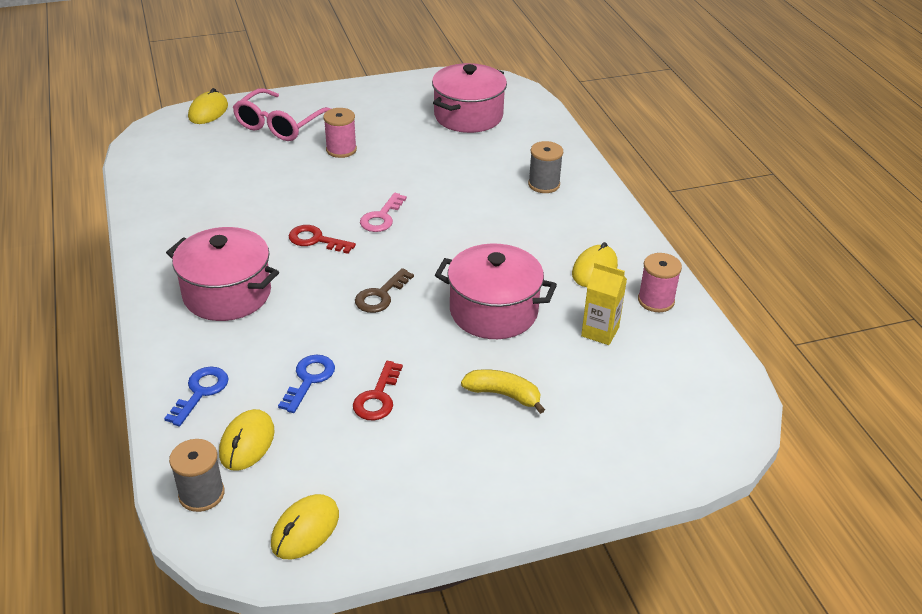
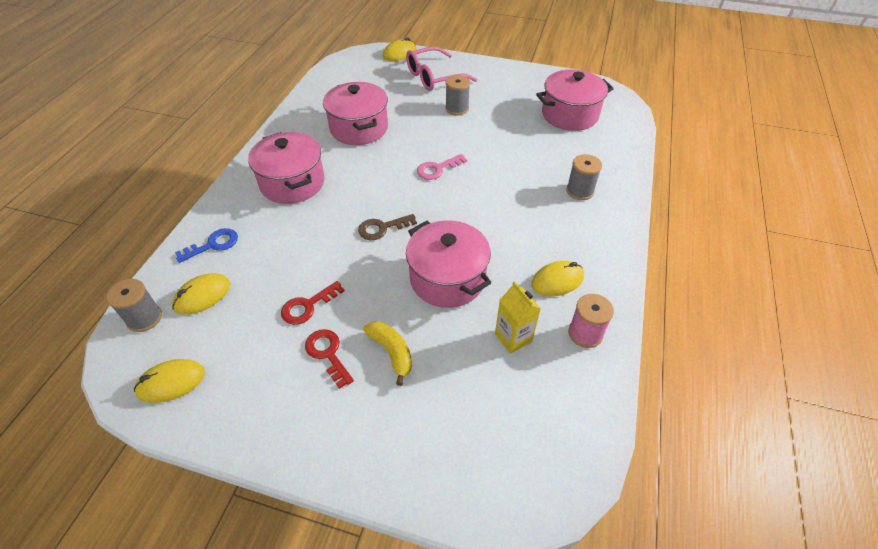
camera: 35 degrees right, 10 degrees up
(246, 209) = (359, 128): none -> pink pot
(309, 379) = (280, 269): blue key -> none
(315, 240) = (379, 168): red key -> red key (327, 353)
(341, 150) = (457, 109): pink spool -> grey spool

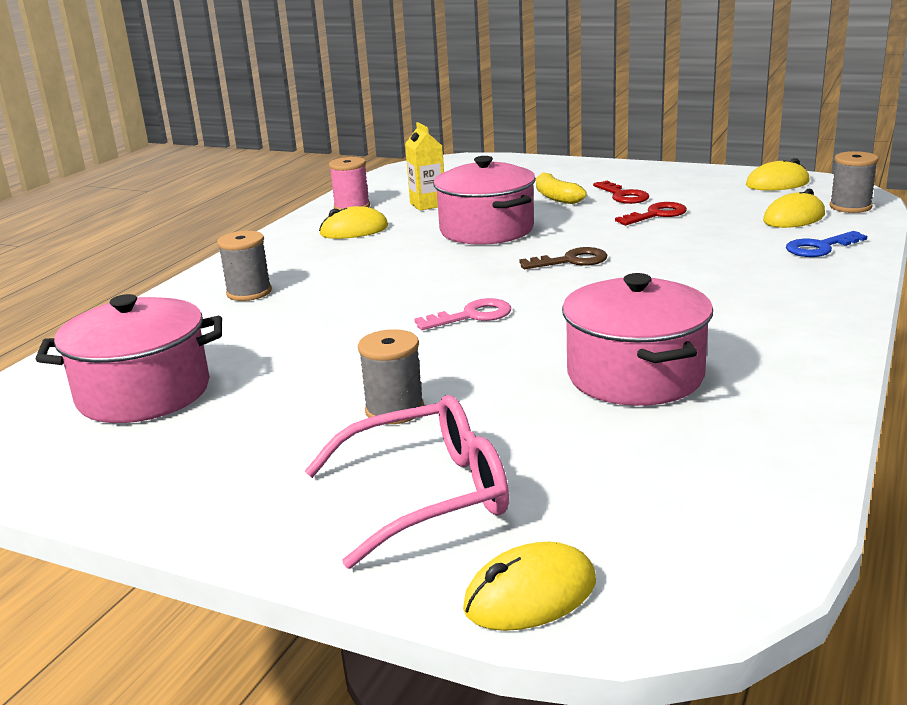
camera: 170 degrees left, 25 degrees down
(292, 183) = (739, 301): pink pot -> none

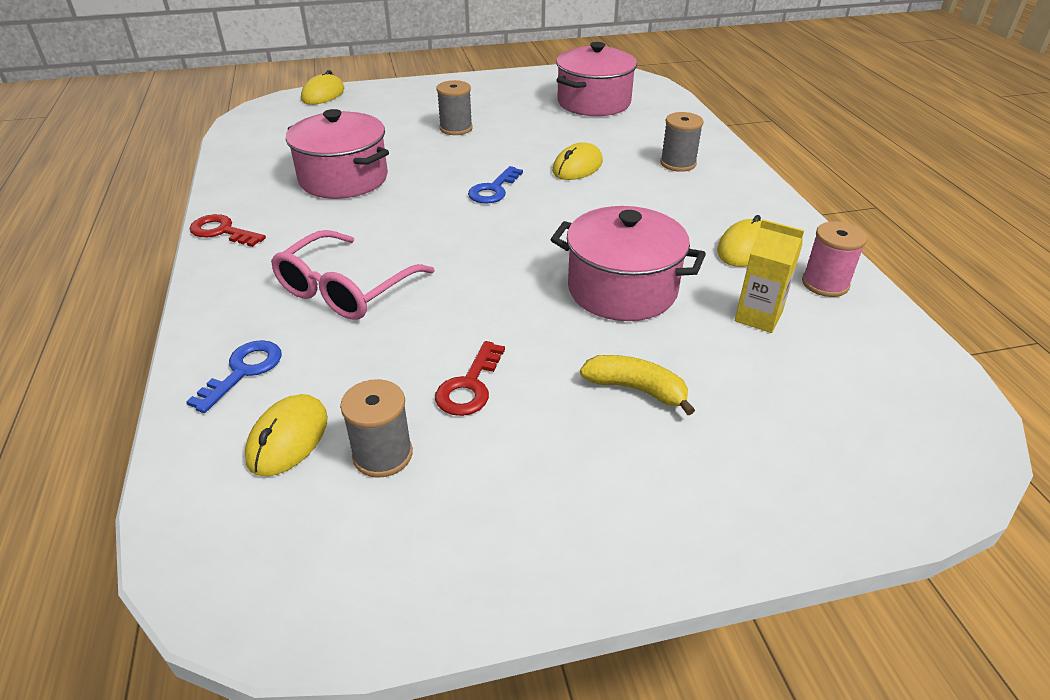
camera: 140 degrees right, 15 degrees up
(427, 495) = (394, 106): pink glasses -> pink glasses (346, 289)
(472, 316) = (493, 190): pink key -> blue key
(571, 261) = (484, 268): brown key -> none
(623, 196) = (554, 426): red key -> red key (222, 231)
(777, 184) = (344, 570): yellow mouse -> yellow mouse (577, 167)
(850, 207) = (209, 508): grey spool -> grey spool (382, 455)

